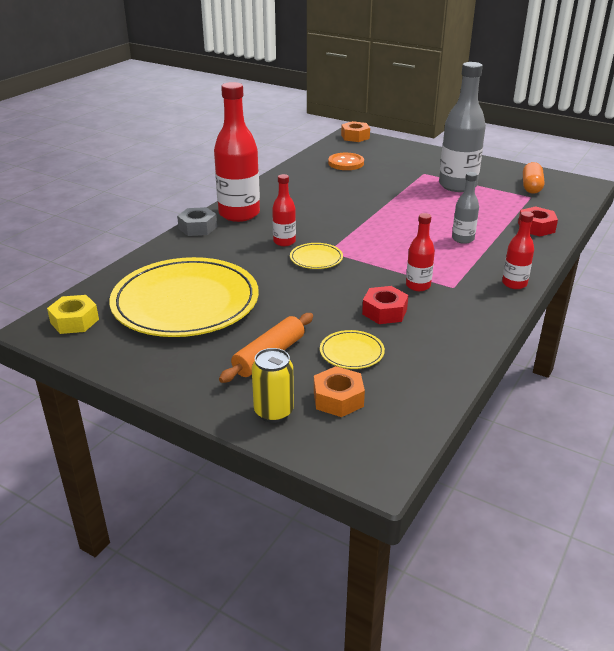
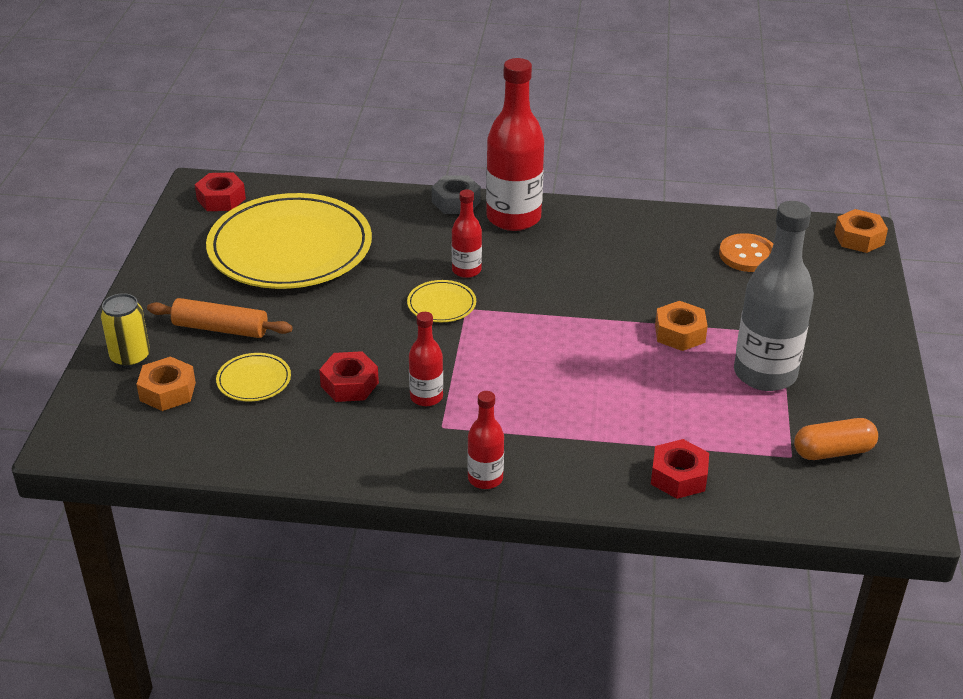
camera: 65 degrees right, 5 degrees up
(74, 321) = (221, 199): yellow nut -> red nut
(405, 196) = (679, 333): none -> orange nut
(463, 239) = (583, 411): grey bottle -> none

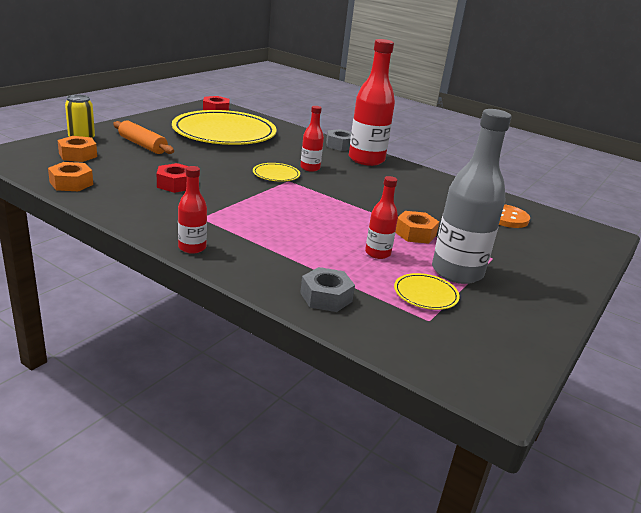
camera: 25 degrees right, 10 degrees down
(254, 380) = (127, 166): yellow plate -> yellow plate (425, 294)
(426, 397) = (211, 203): red bottle -> red bottle (377, 253)
(678, 476) = (326, 297): red nut -> grey nut
(833, 451) = (468, 331): orange capsule -> none
(859, 238) = (603, 236): orange nut -> orange nut (71, 183)

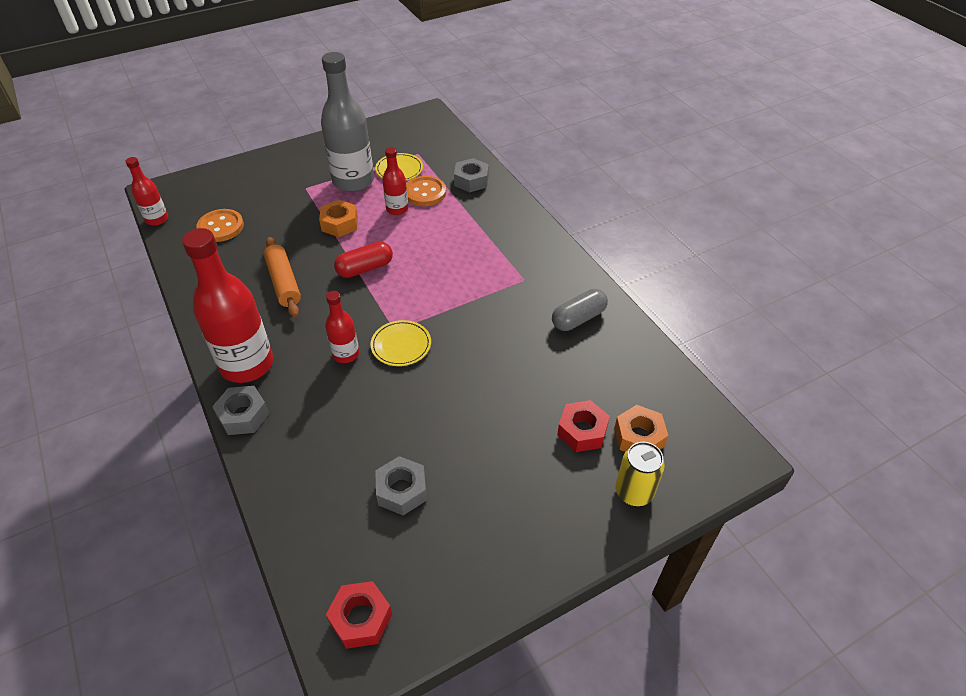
camera: 150 degrees left, 20 degrees up
(71, 183) = (645, 363): orange nut -> none
(137, 200) = (578, 318): none -> grey capsule
(143, 145) = (546, 458): orange rolling pin -> orange rolling pin (283, 283)
(175, 184) = (531, 342): red nut -> red nut (582, 431)
(192, 248) = (546, 242): red bottle -> red bottle (157, 219)
(224, 133) = (402, 490): yellow plate -> grey nut
(351, 208) = (365, 268): none -> red capsule
(367, 274) = (425, 193): none -> orange button

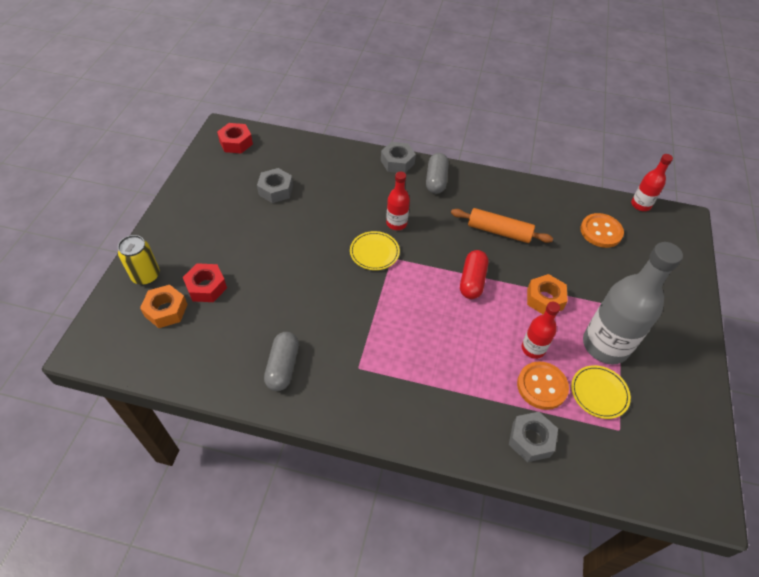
camera: 130 degrees right, 5 degrees up
(247, 364) = (436, 180): red bottle -> grey capsule

